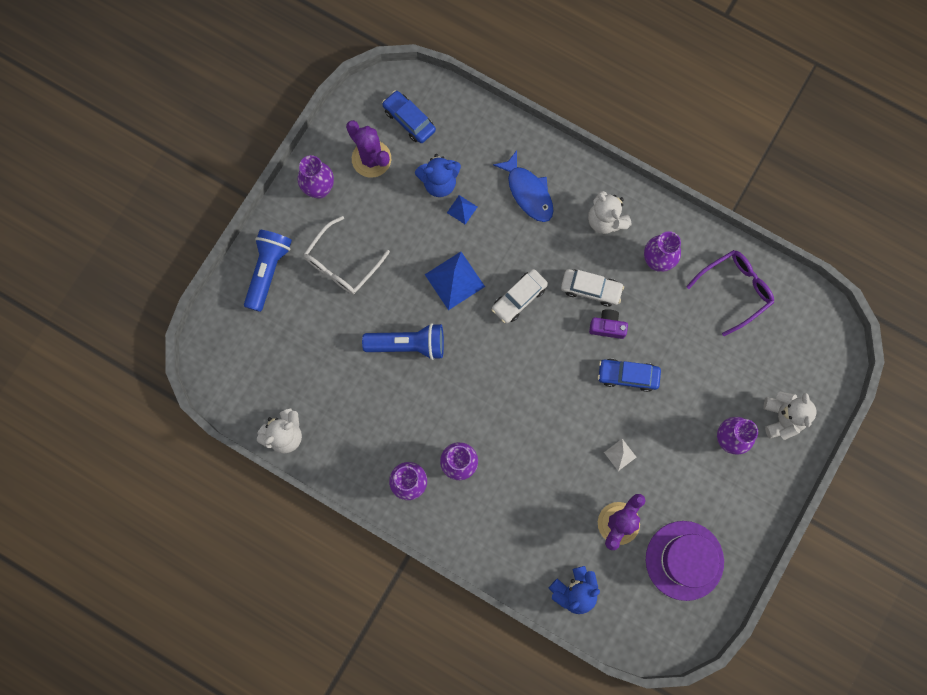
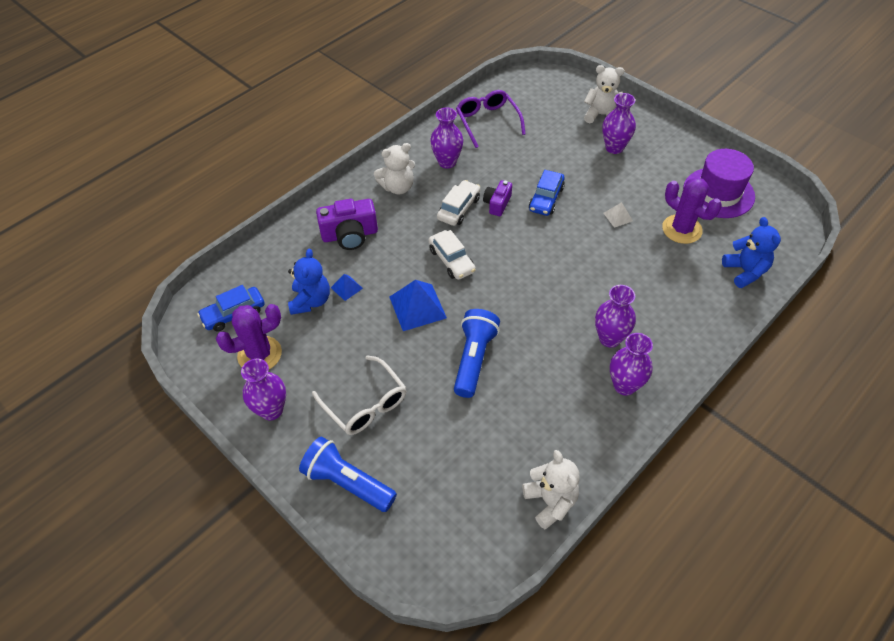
camera: 75 degrees left, 25 degrees down
(528, 192) = (350, 235): blue fish -> purple camera

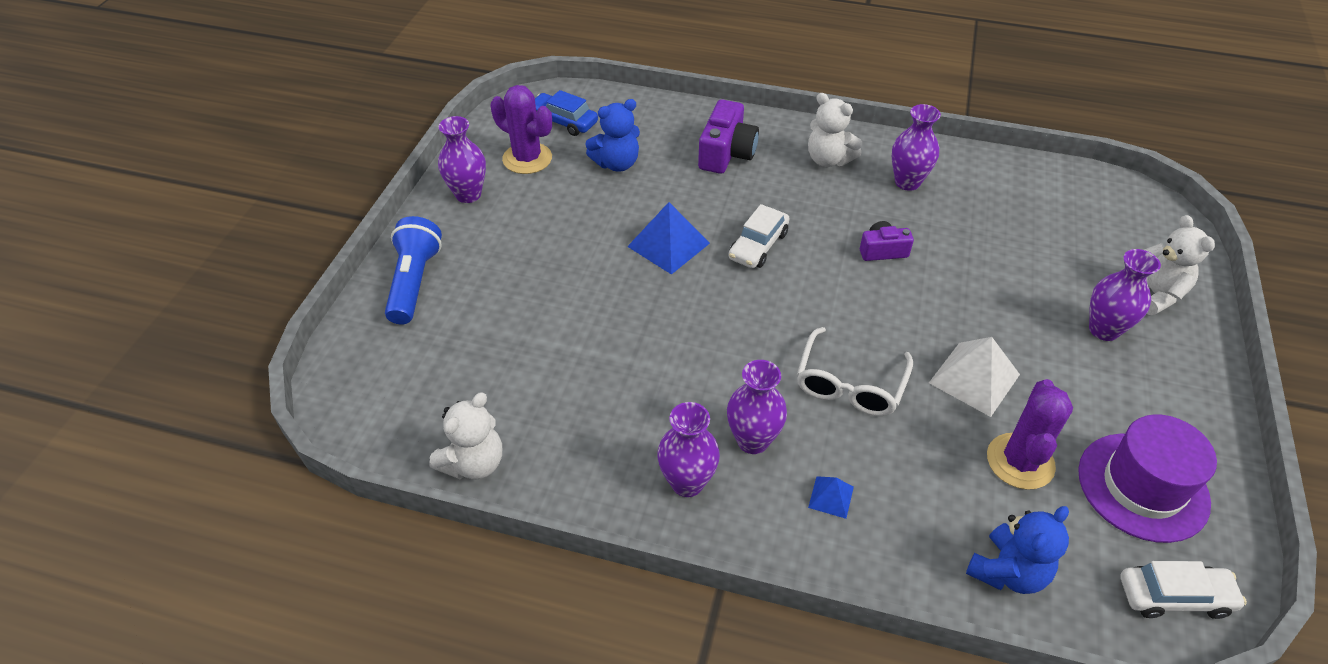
camera: 60 degrees right, 5 degrees down
(346, 288) = (653, 181): blue pyramid -> blue pyramid (831, 497)
(350, 235) = (726, 153): purple camera -> purple camera turned 120 degrees counterclockwise
(365, 404) = (515, 256): white glasses -> white glasses (850, 384)
(459, 208) = (843, 221): white car -> white car (1174, 596)
(474, 359) = (629, 320): blue flashlight -> none
(487, 122) = (1013, 189): purple glasses -> none
(546, 199) = (935, 292): blue car -> none
(618, 217) = (974, 378): white pyramid -> white pyramid, size x1.93

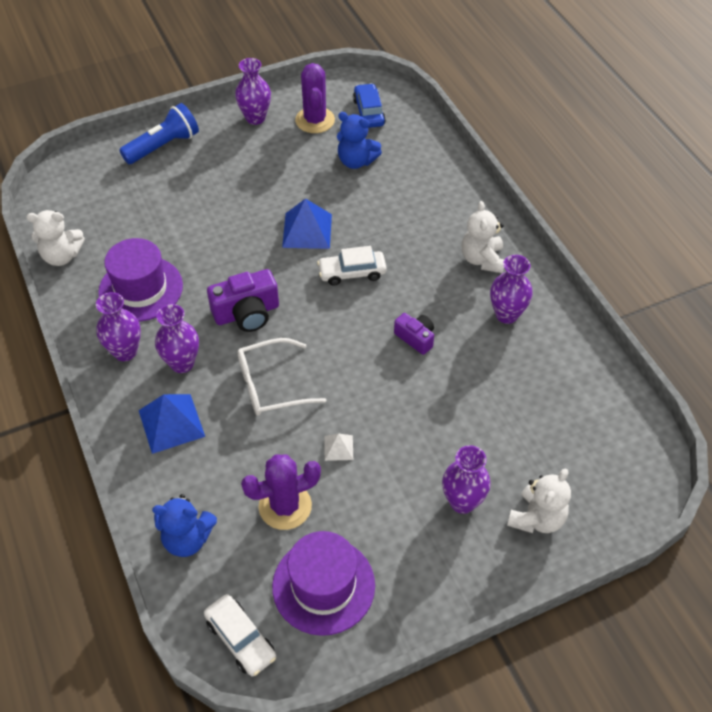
camera: 50 degrees right, 5 degrees up
(606, 417) = (141, 289): none -> purple hat
(726, 153) = (427, 205): purple camera -> purple camera (247, 313)
(831, 497) = (171, 423): blue pyramid -> blue pyramid, size x1.93
(974, 378) = (338, 447): white pyramid -> white pyramid, size x0.52

